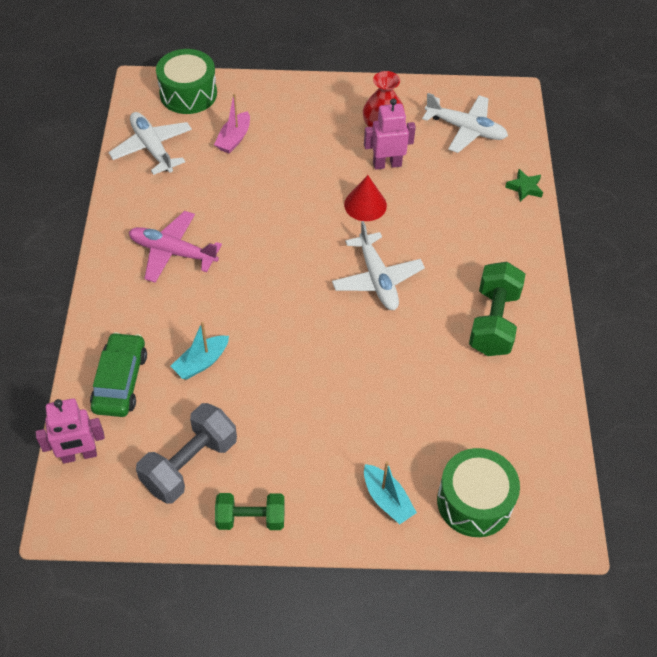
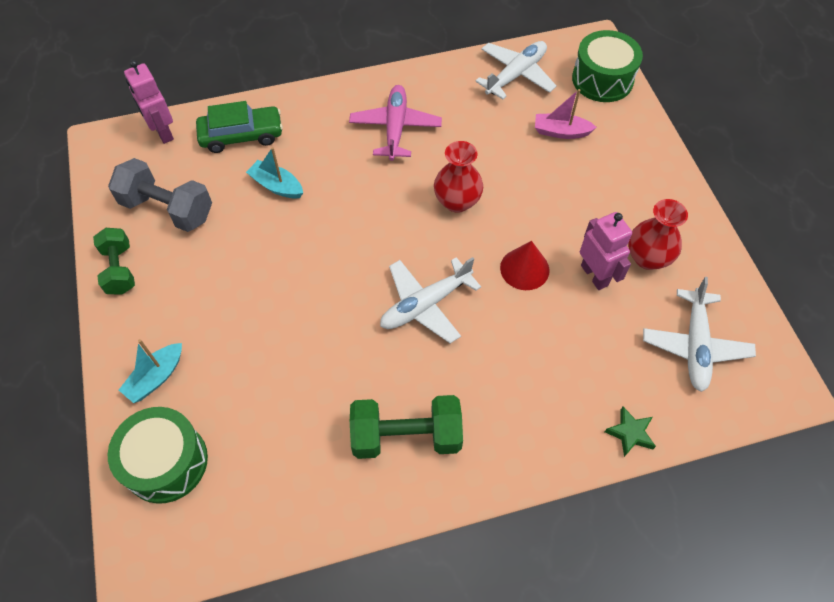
camera: 75 degrees right, 5 degrees up
(279, 229) = (457, 201): none -> red vase

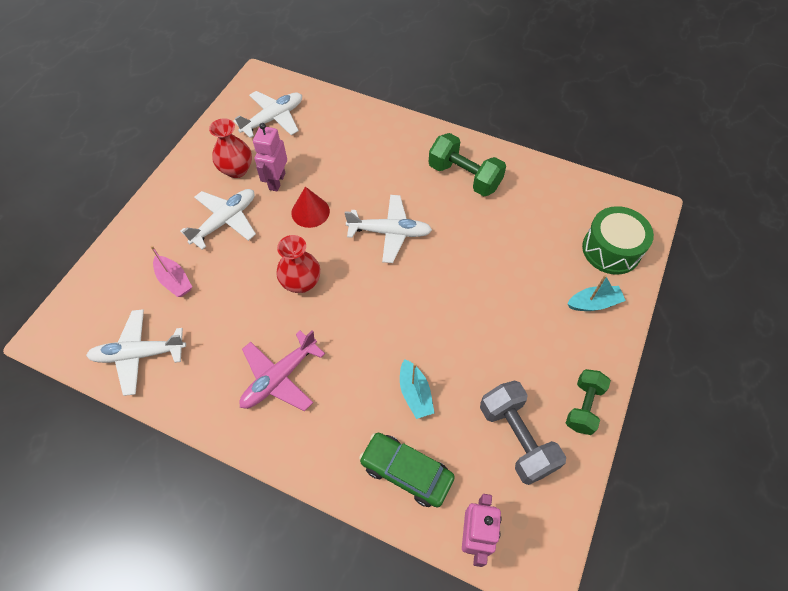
camera: 140 degrees left, 0 degrees up
(588, 203) = (225, 221): none -> white plane
(602, 79) = (90, 299): green drum -> none
(630, 433) = (352, 109): green star -> none

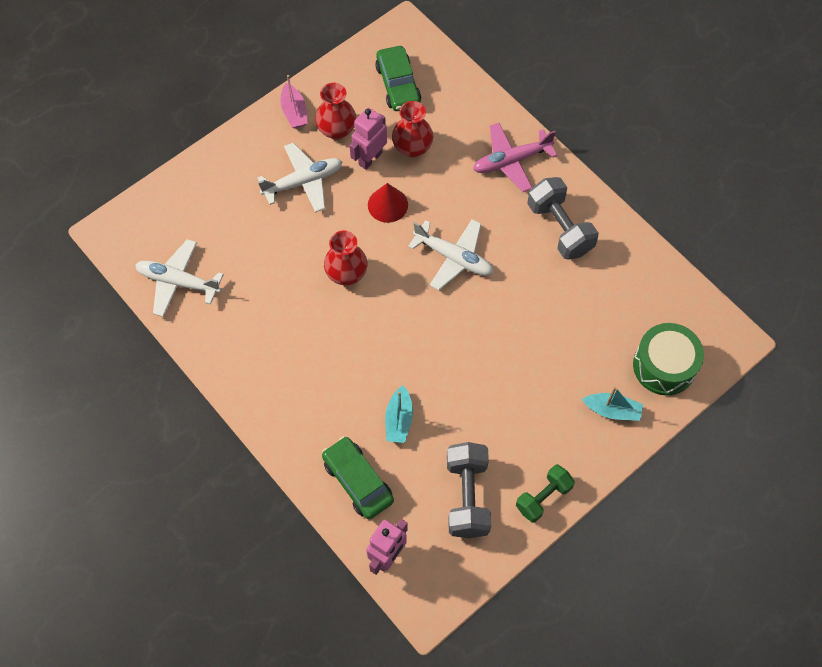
camera: 25 degrees right, 5 degrees up
(174, 281) = (234, 224): pink boat -> pink boat (294, 112)
(273, 119) = (398, 85): white plane -> green car
(279, 377) = (288, 354): pink plane -> pink plane (511, 161)
(309, 160) = (412, 148): none -> red vase
(464, 177) = (559, 228): green dumbbell -> grey dumbbell

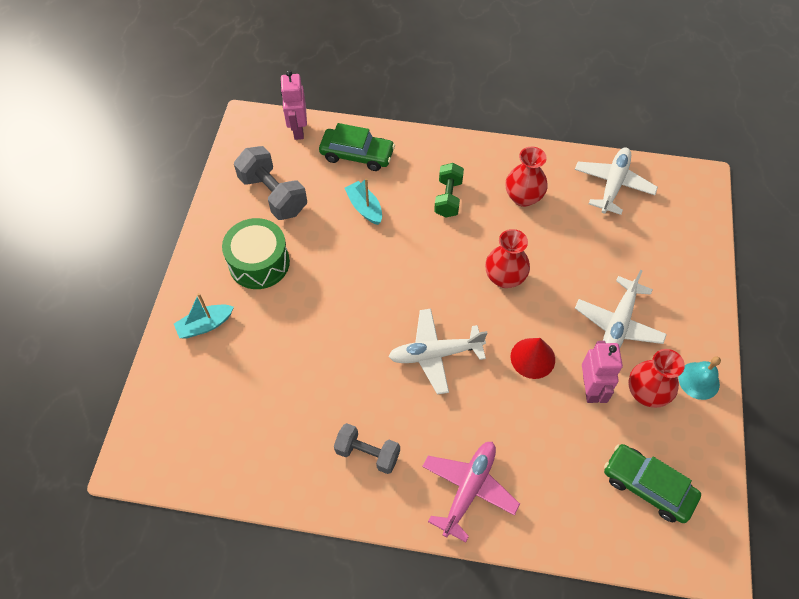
camera: 140 degrees right, 5 degrees down
(178, 282) = (613, 184): white plane -> white plane turned 45 degrees counterclockwise
(294, 112) = (699, 380): pink boat -> turquoise bell
(412, 148) = (567, 429): red vase -> red vase (523, 197)
(543, 497) = (217, 230): green dumbbell -> green dumbbell (448, 198)
(559, 228) = (367, 453): grey dumbbell -> grey dumbbell, size x0.67
(664, 366) = (183, 393): green drum -> green drum (259, 263)

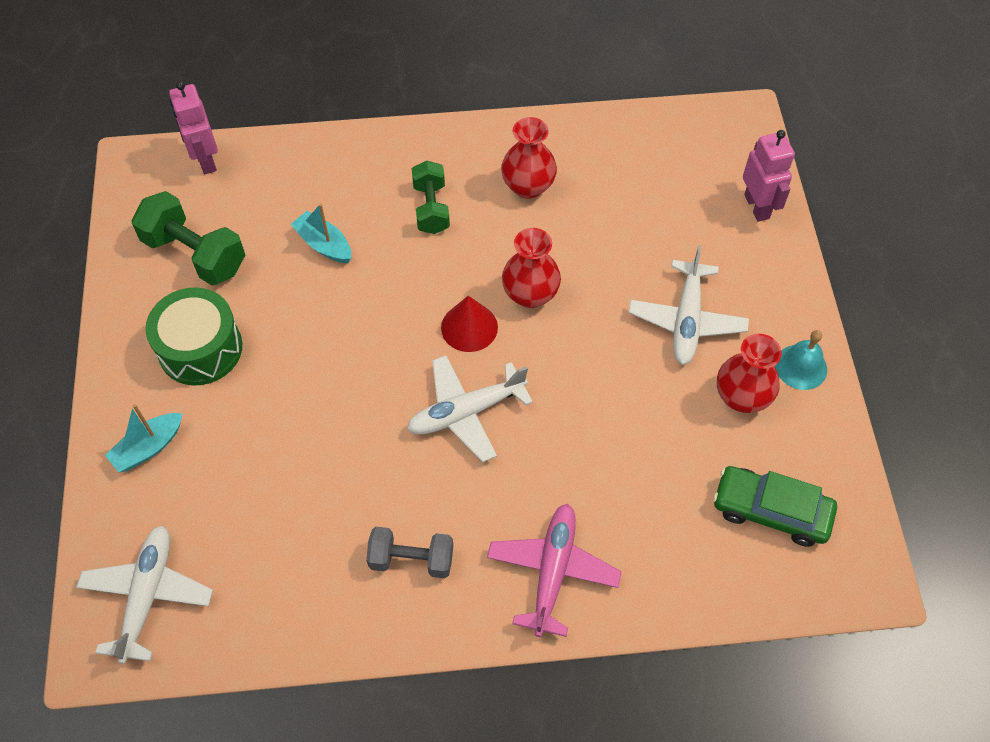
camera: 15 degrees left, 0 degrees up
(273, 195) = (195, 254): grey dumbbell -> green dumbbell
(357, 155) = (295, 177): green car -> none
(532, 358) = (591, 388): red cone -> red cone (469, 327)
(590, 388) = (673, 408): pink robot -> pink robot (757, 206)
(613, 184) = (637, 146): white plane -> white plane (148, 595)

